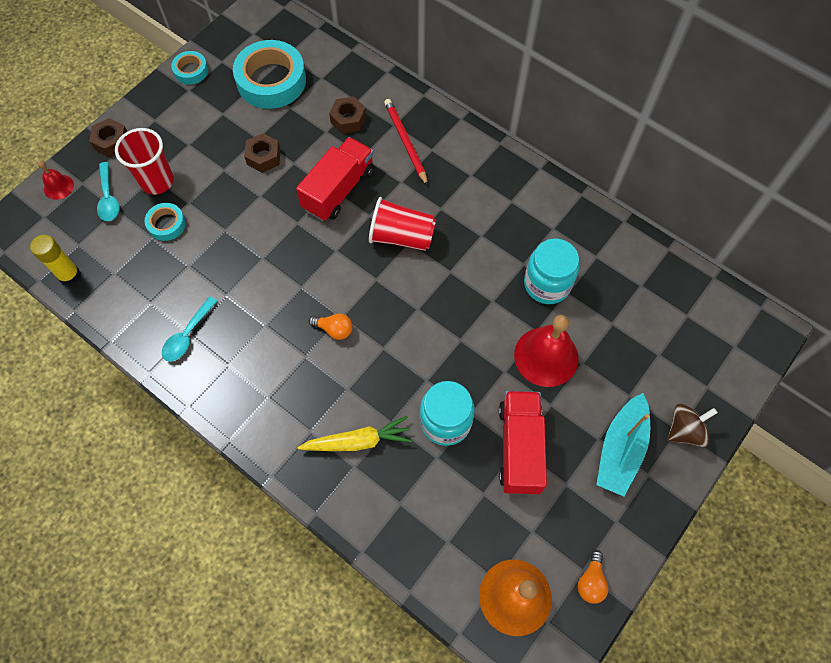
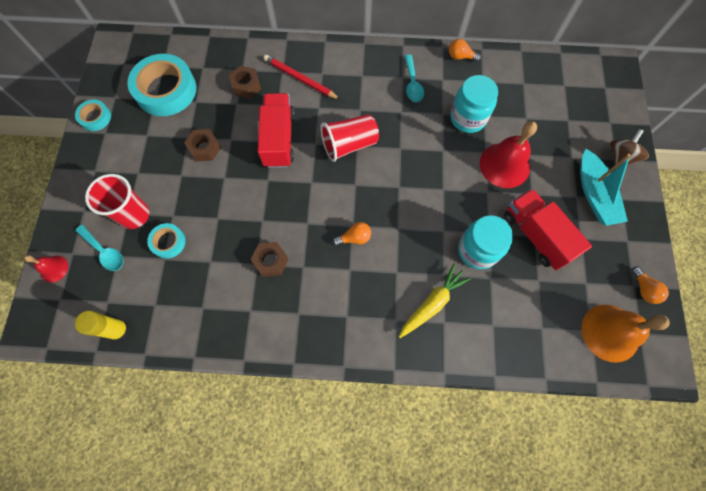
camera: 35 degrees left, 5 degrees up
(112, 142) = (72, 207): brown nut -> brown nut (271, 261)
(187, 335) = (251, 312): turquoise spoon -> turquoise spoon (412, 84)
(593, 216) = (460, 57): none -> orange light bulb

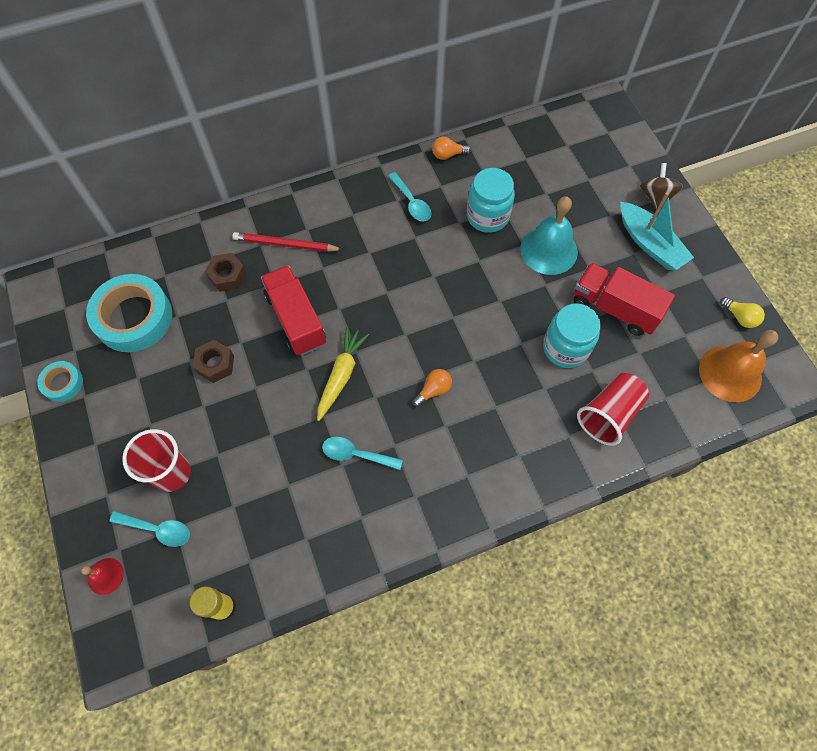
camera: 25 degrees left, 5 degrees down
(168, 242) = (228, 485): turquoise tape -> none
(271, 261) = (356, 454): brown nut -> turquoise spoon
(349, 145) = (377, 294): red cup -> red cup (609, 414)
(432, 303) = (547, 422): yellow carrot -> yellow carrot (341, 375)
(504, 165) = (549, 250): red bell -> turquoise bell
(644, 289) = (740, 317): orange light bulb -> yellow light bulb

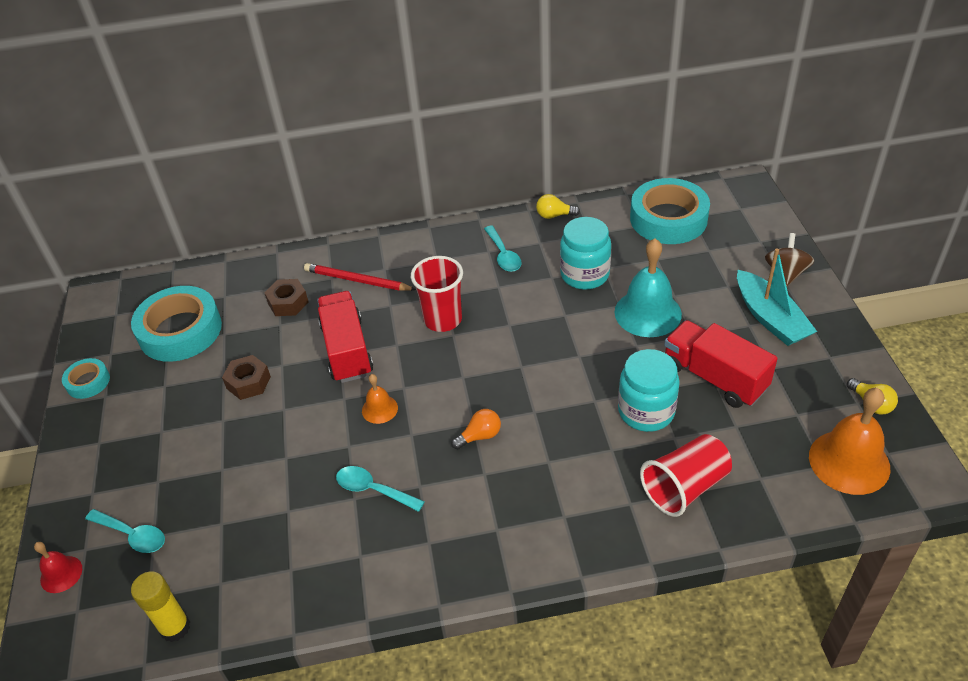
camera: 15 degrees right, 20 degrees down
(172, 473) = (167, 481): red cup -> red cup (443, 320)
(341, 375) = (379, 409): yellow carrot -> orange bell
(448, 155) = (554, 215): orange light bulb -> yellow light bulb
(548, 149) = (668, 219): none -> turquoise tape

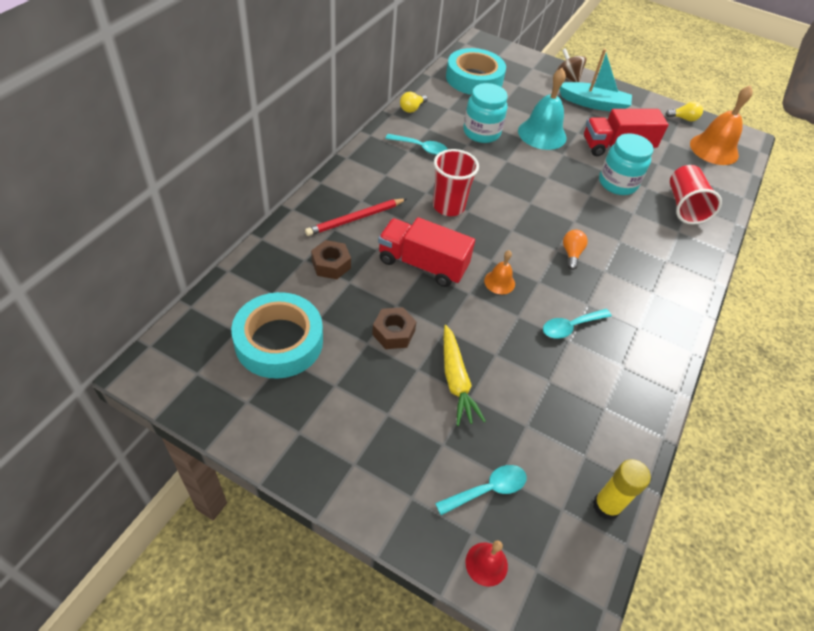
camera: 60 degrees left, 5 degrees up
(88, 382) = (265, 435): turquoise tape -> none
(231, 449) = (456, 380): none -> yellow carrot

